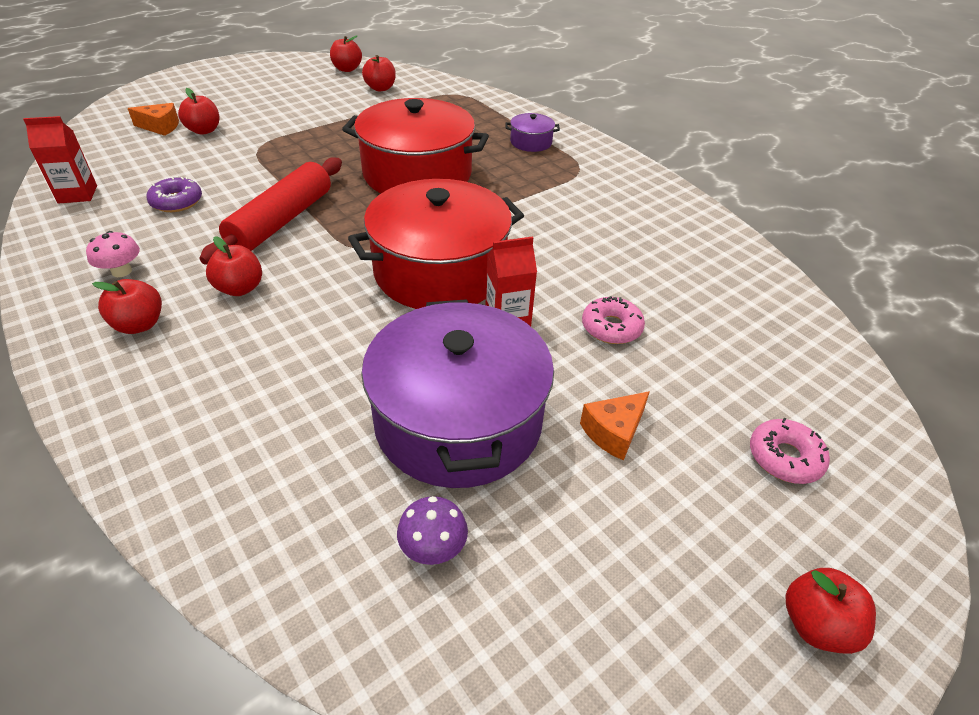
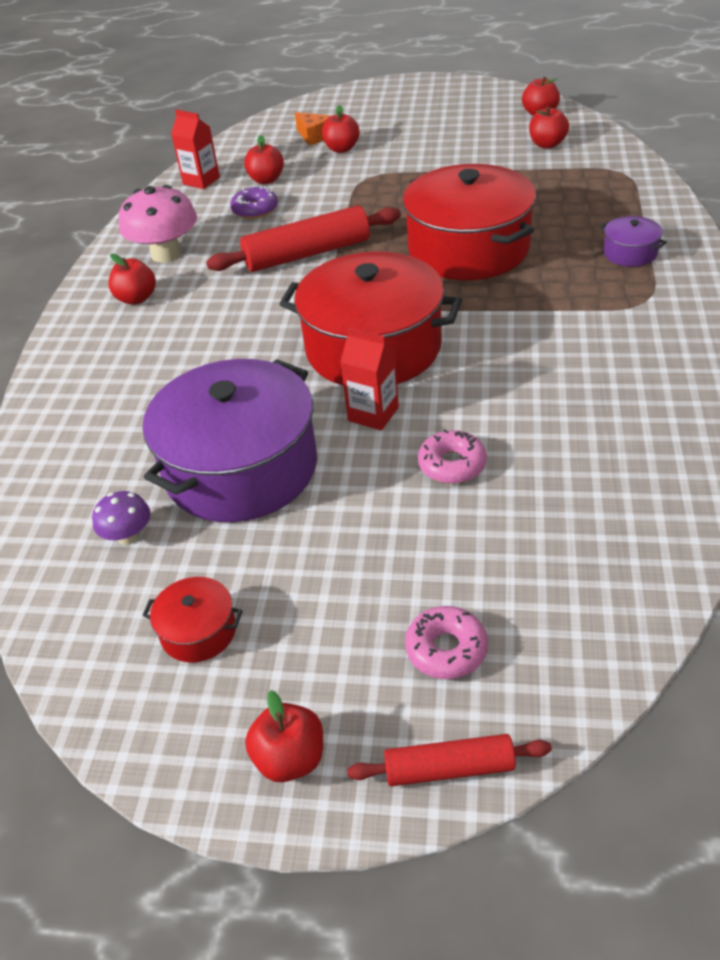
camera: 50 degrees right, 0 degrees up
(121, 271) = (166, 254): pink mushroom -> pink mushroom, size x1.91
(240, 288) = (220, 298): red apple -> red apple (266, 180)
(613, 583) = (198, 631): none -> red pot
(614, 432) = (336, 542): orange cheese -> none
(899, 538) = (449, 768): none -> red rolling pin

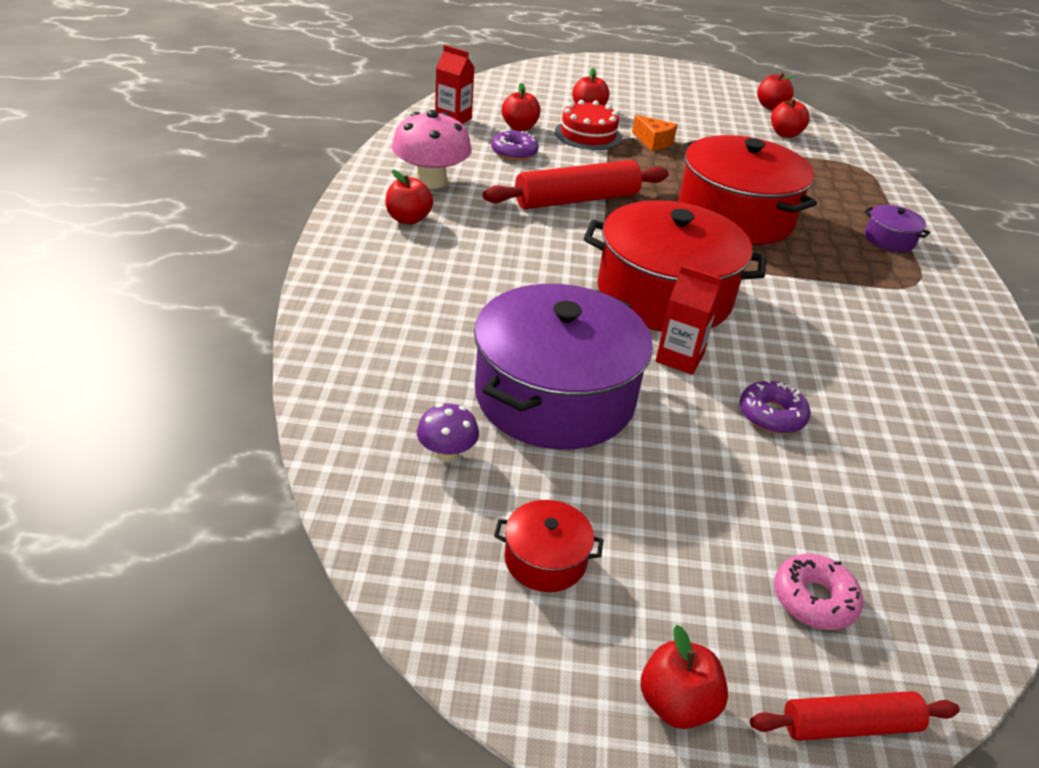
camera: 10 degrees left, 5 degrees down
(314, 136) = (558, 95): orange cheese -> orange cheese (653, 142)
(335, 178) = (588, 135): none -> red cake
(452, 465) = (771, 415): pink donut -> purple donut

